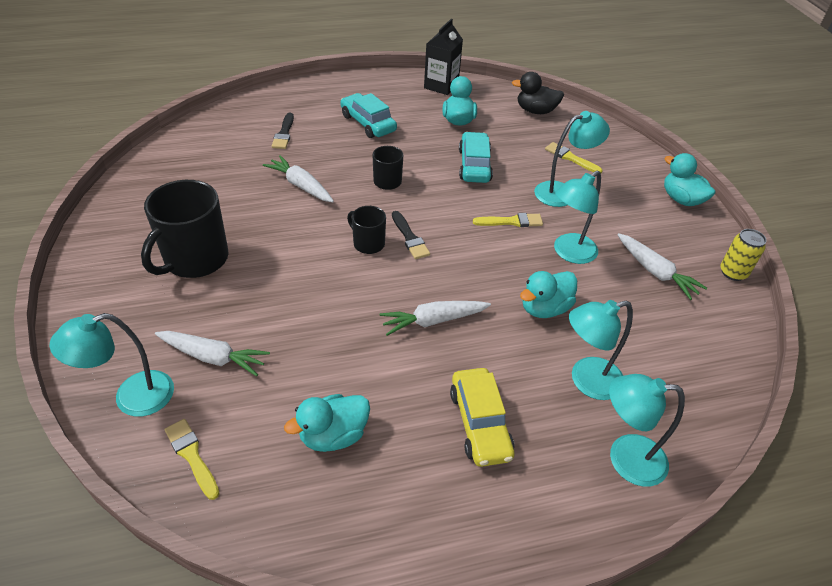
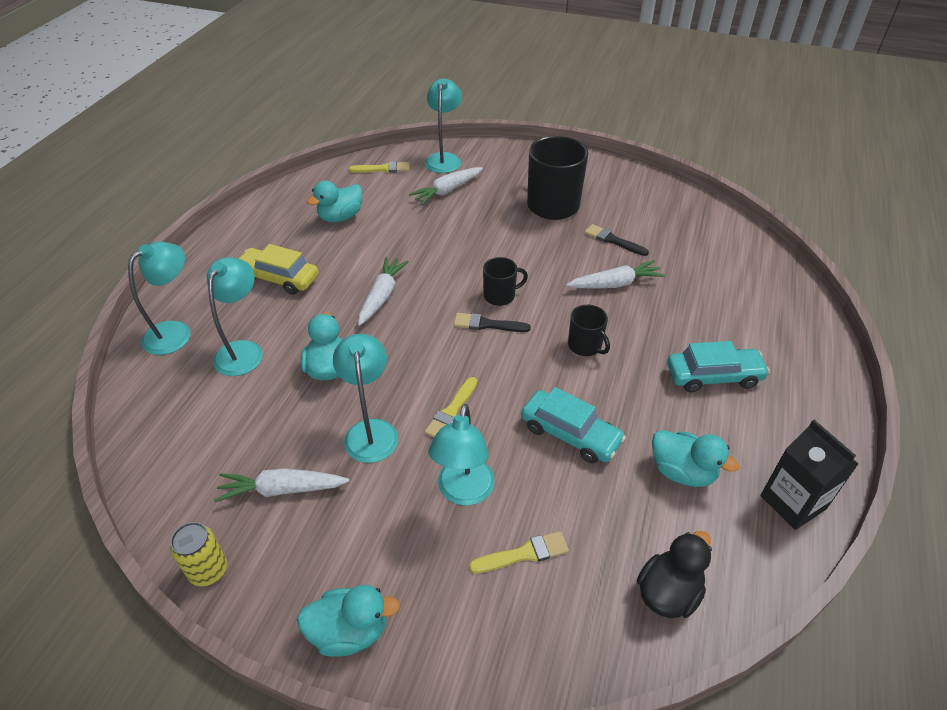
camera: 125 degrees right, 0 degrees up
(284, 133) = (719, 301): black brush -> black brush (613, 240)
(333, 435) = (340, 217): turquoise duck -> turquoise duck turned 135 degrees counterclockwise

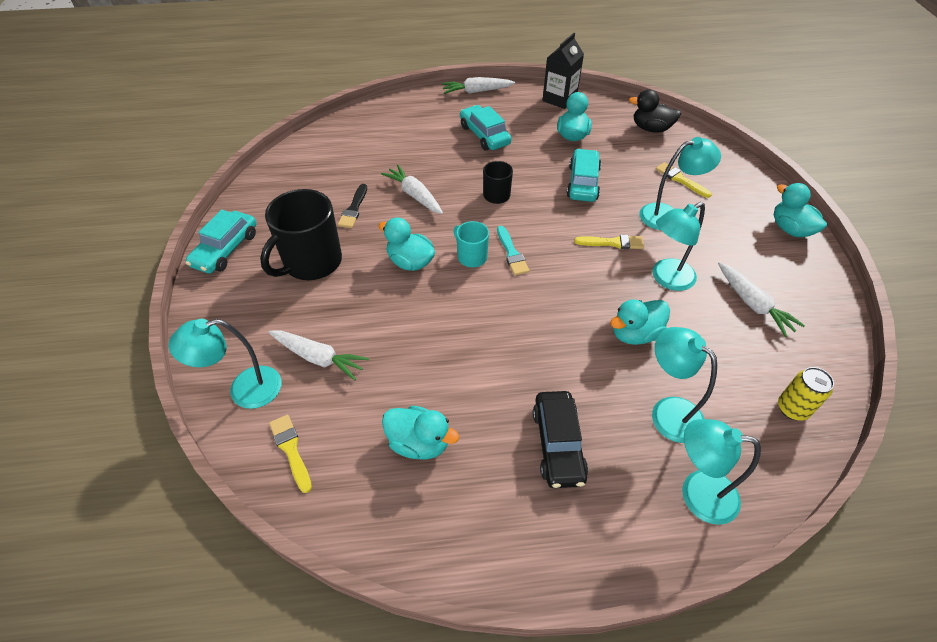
camera: 115 degrees left, 5 degrees up
(208, 570) = (835, 310): yellow can -> yellow can (792, 409)
(243, 350) = (668, 411): turquoise lamp -> turquoise lamp turned 60 degrees clockwise
(278, 278) = (558, 444): yellow car -> black car
(382, 296) = (524, 338): white carrot -> white carrot (476, 91)
(487, 324) = (511, 253): black brush -> turquoise brush
(500, 296) = (471, 257): black mug -> turquoise mug
(518, 256) = (410, 262): none -> turquoise duck
(594, 167) = (226, 249): none -> turquoise car

